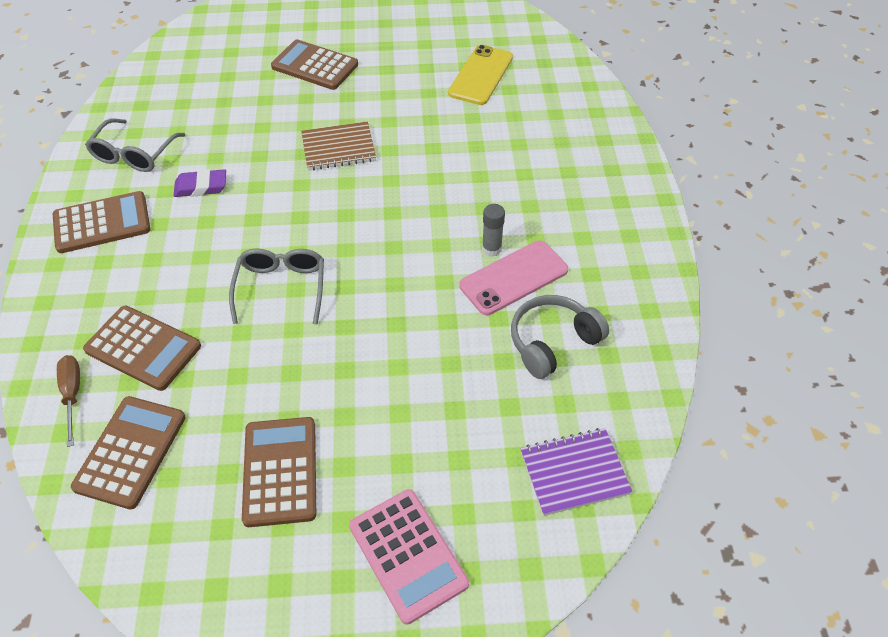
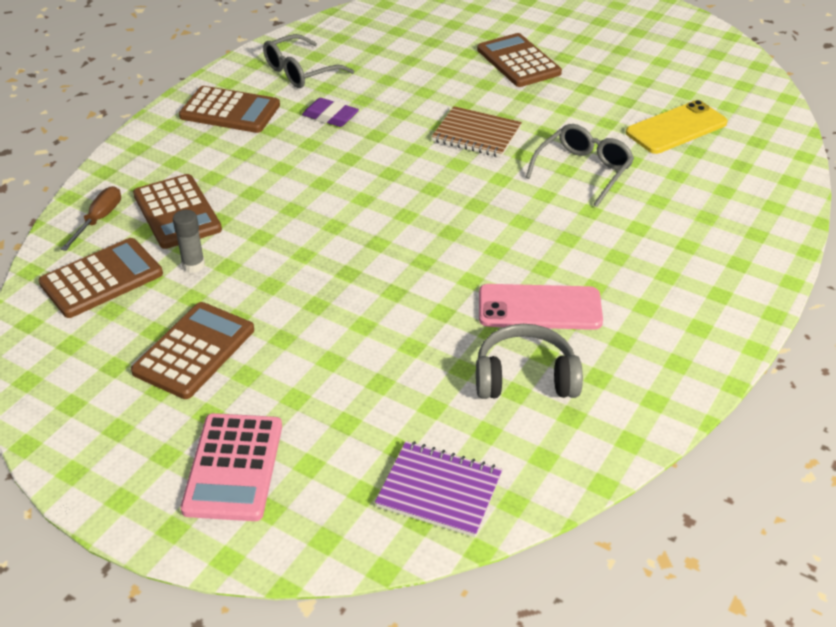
camera: 35 degrees right, 10 degrees down
(281, 288) = (323, 220): grey glasses -> grey glasses (583, 171)
(491, 249) = (541, 275): grey glue stick -> grey glue stick (193, 265)

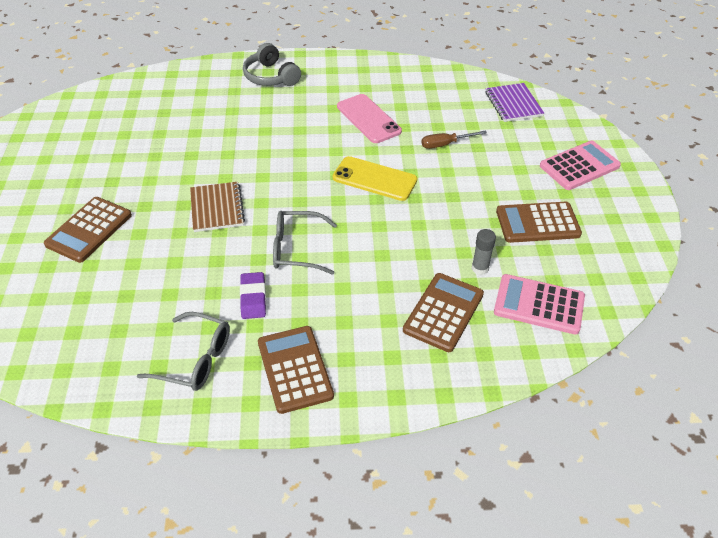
camera: 125 degrees left, 5 degrees up
(99, 220) = (494, 352): brown screwdriver -> brown screwdriver (445, 144)
(101, 279) = (539, 304): brown calculator -> pink calculator
(525, 377) = (422, 106): grey headphones -> grey headphones (270, 77)
(583, 171) = (224, 147): grey glasses -> grey glasses (297, 249)
(676, 128) = (140, 126): yellow phone -> yellow phone (374, 179)

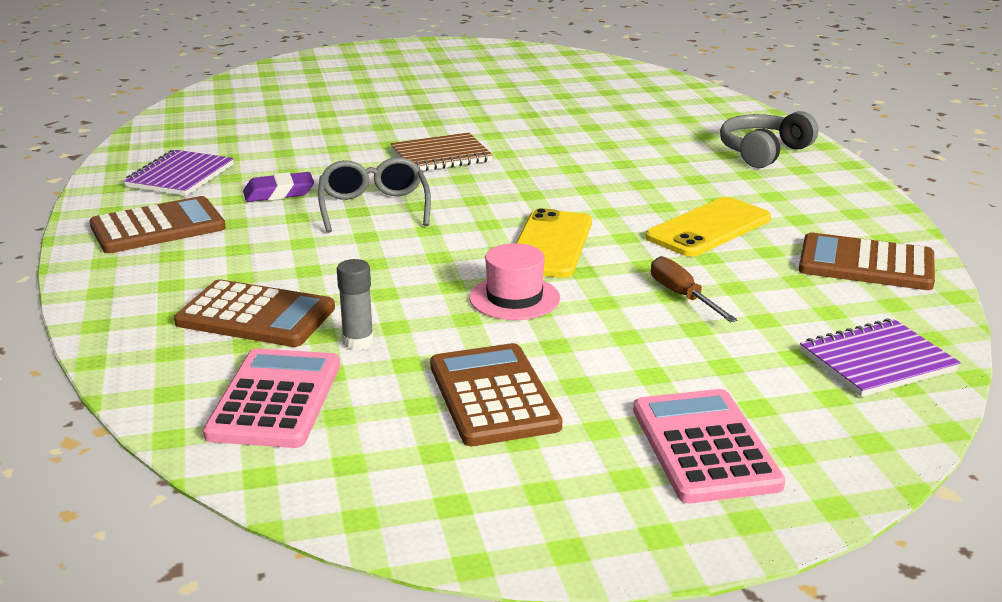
camera: 80 degrees right, 20 degrees down
(89, 230) = (382, 105): brown calculator -> brown calculator (866, 264)
(195, 359) = (180, 176): grey glasses -> purple notebook
(368, 119) = (709, 228): pink phone -> yellow phone
(438, 202) = (514, 298): none -> pink hat
(579, 166) = (705, 447): pink calculator -> pink calculator turned 150 degrees counterclockwise

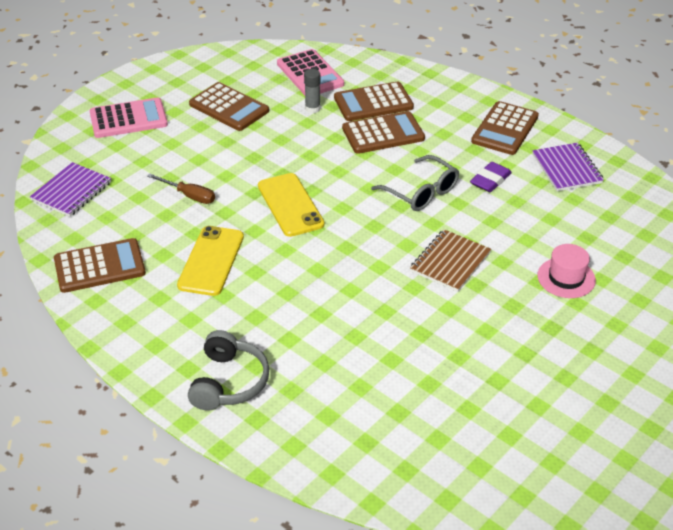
camera: 145 degrees right, 15 degrees up
(313, 274) = (383, 134): none -> brown calculator
(514, 298) = (271, 159): pink hat -> pink hat (566, 278)
(705, 447) = (128, 119): pink calculator -> pink calculator turned 60 degrees counterclockwise

